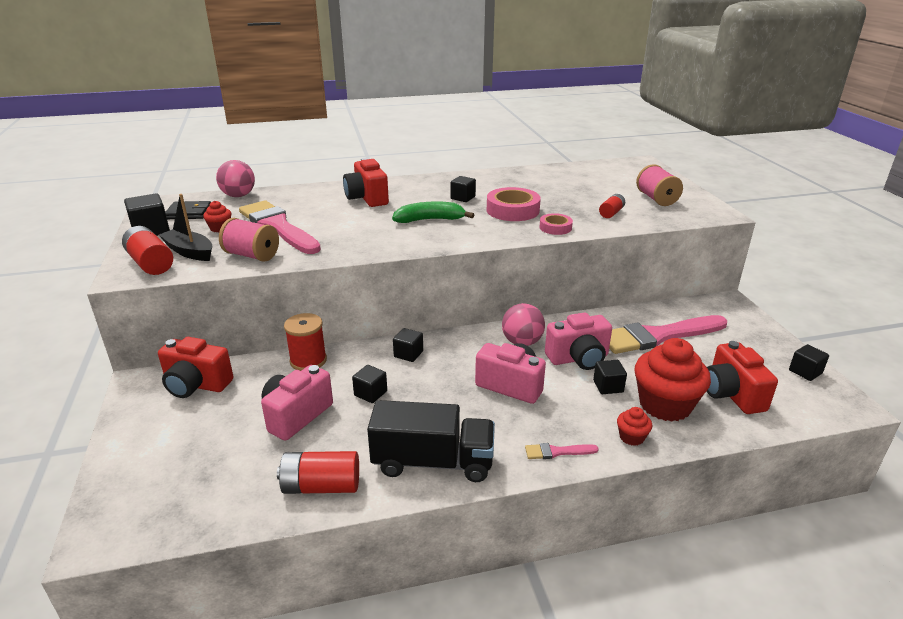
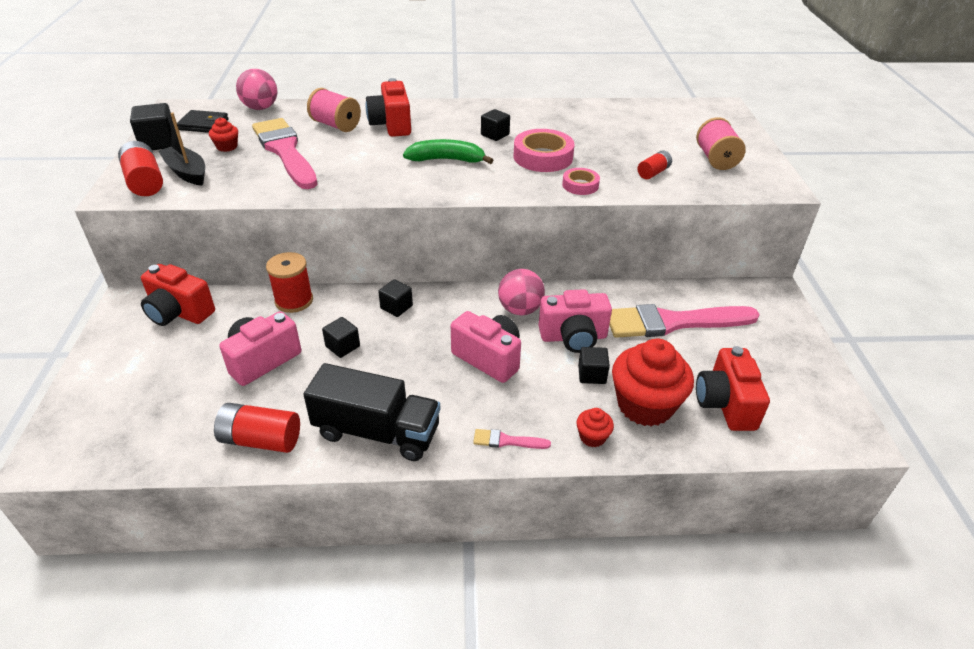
camera: 10 degrees right, 10 degrees up
(252, 255) = (246, 184): pink spool -> pink spool (336, 125)
(805, 372) = (824, 389): black cube -> none

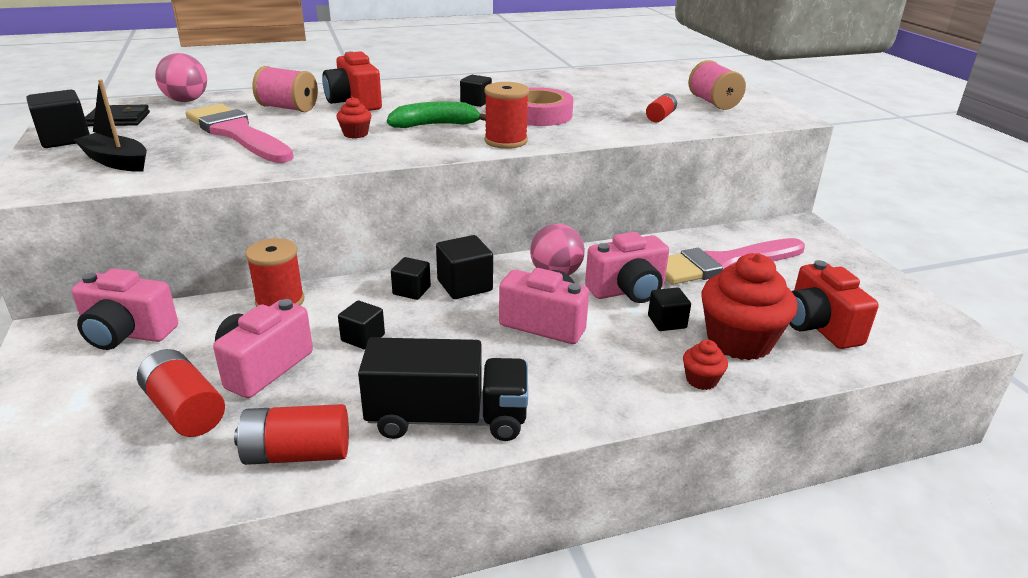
camera: 15 degrees left, 10 degrees down
(145, 182) = (61, 175): red battery -> red battery (185, 410)
(179, 312) = (127, 334): red camera -> pink camera
(227, 147) = (159, 136): red cupcake -> red cupcake (355, 134)
(440, 309) = (464, 285): none -> black cube
(497, 186) = (506, 141): none -> red spool
(507, 441) = (608, 400): pink brush -> none
(580, 185) = (593, 132): pink tape -> none

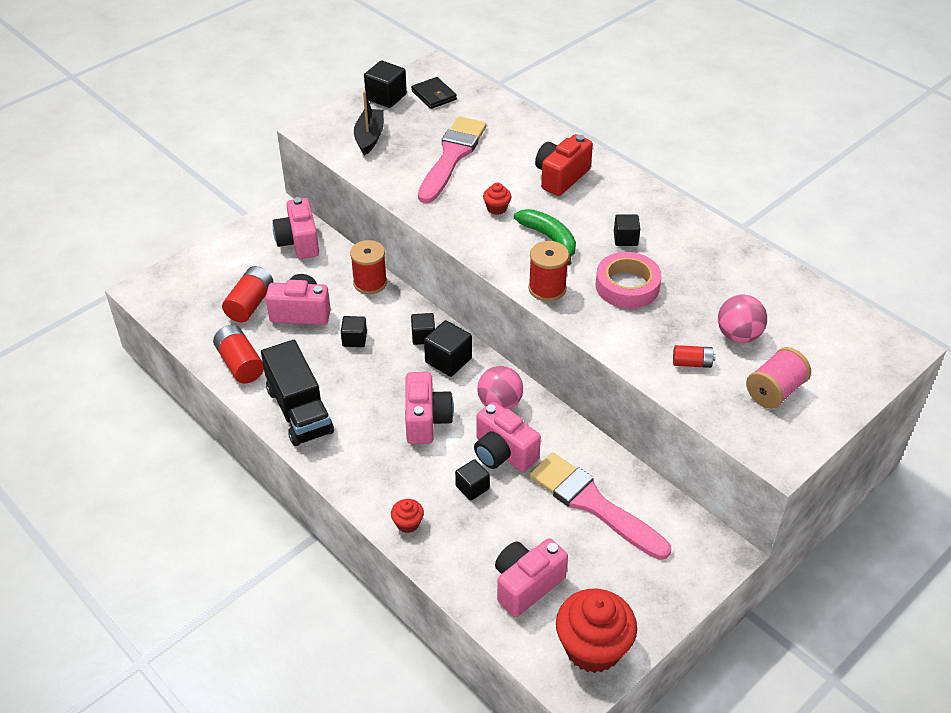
camera: 65 degrees right, 15 degrees up
(186, 101) = (492, 100): pink ball -> pink ball (738, 335)
(288, 108) = (520, 152): pink spool -> none
(739, 341) = (472, 536): red cupcake -> red cupcake (593, 648)
(819, 327) = (526, 585): red camera -> pink camera

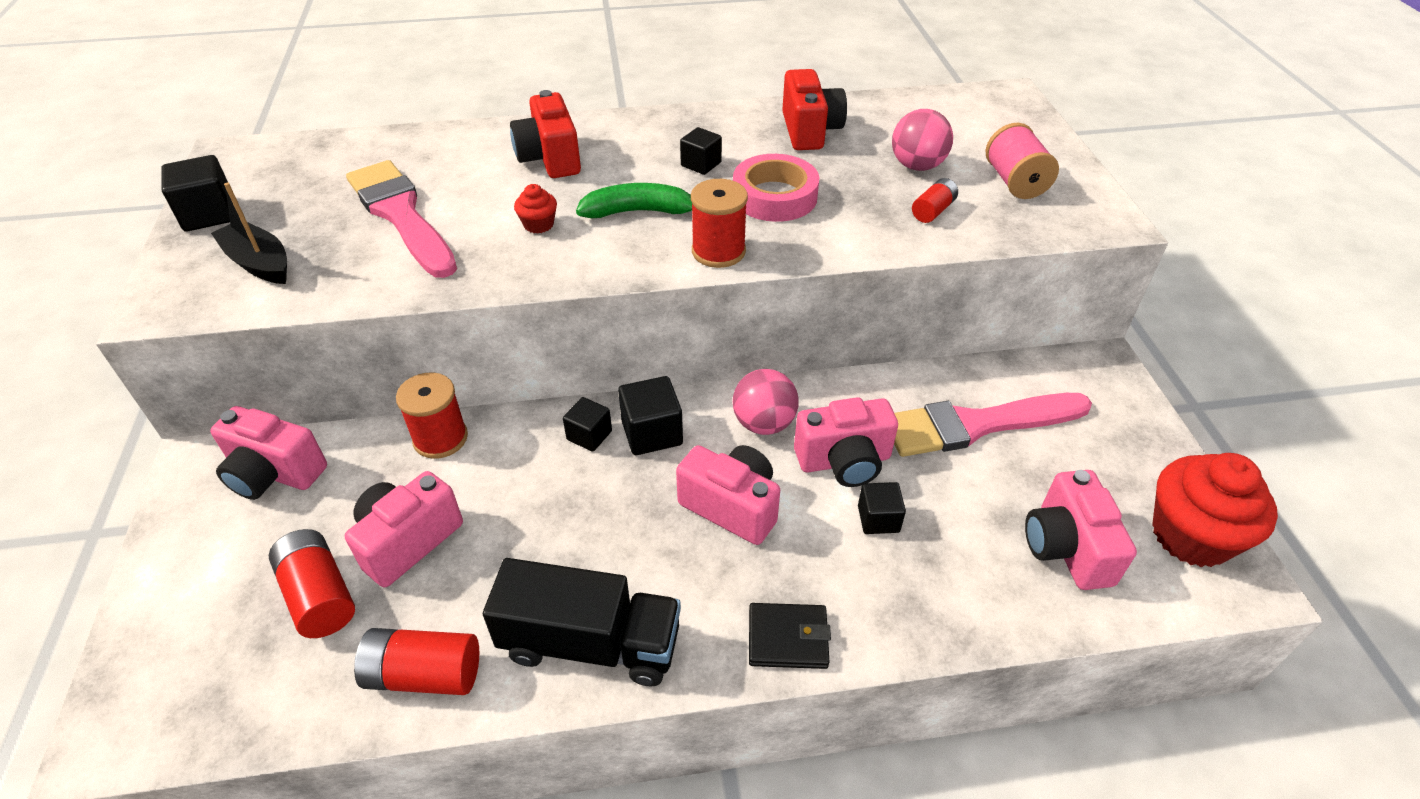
camera: 55 degrees left, 0 degrees up
(354, 339) = (521, 507): black cube -> none
(408, 523) = (894, 620): red cupcake -> none
(434, 95) = (273, 178): black wallet -> black wallet (788, 638)
(721, 267) = (810, 131): none -> red camera

